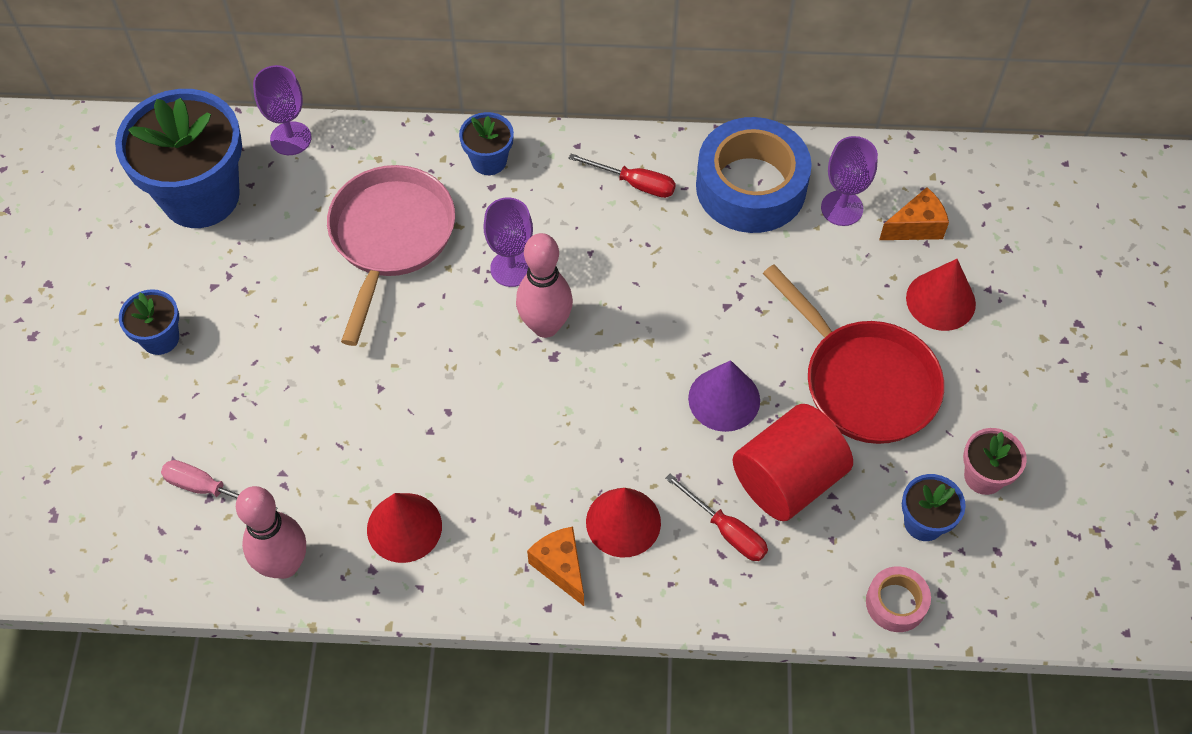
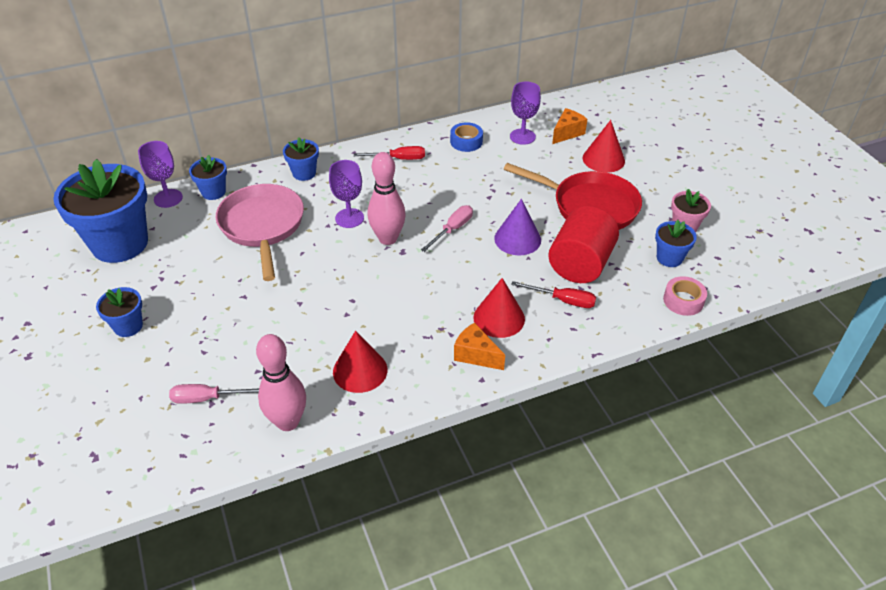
camera: 25 degrees left, 15 degrees down
(353, 150) = (213, 192): none -> blue flower pot
(642, 345) = (452, 230): none -> pink screwdriver
(751, 187) = (466, 142): blue tape -> blue tape, size x0.47

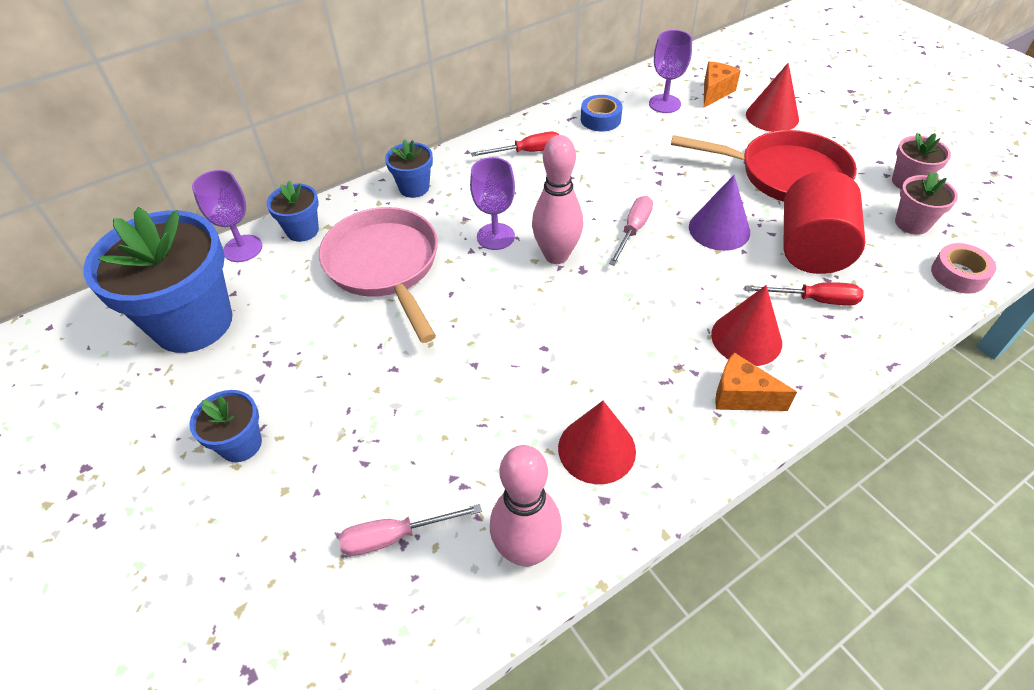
camera: 10 degrees left, 5 degrees up
(669, 258) = (912, 223): blue flower pot -> pink flower pot

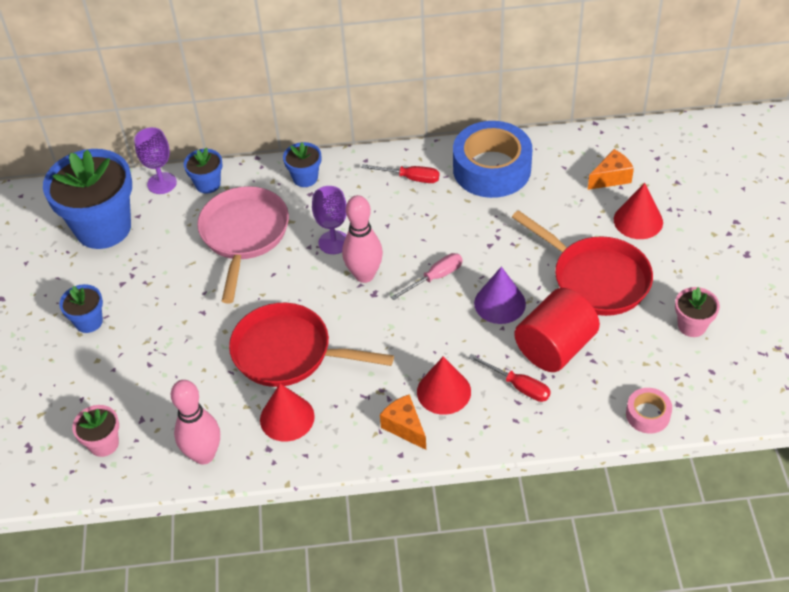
camera: 30 degrees right, 0 degrees up
(395, 536) = (140, 414): pink screwdriver -> none
(537, 371) = (288, 352): none -> red pan
(600, 119) = (492, 169): blue tape -> blue tape, size x2.11
(664, 104) = (557, 173): purple goblet -> none
(912, 223) = (656, 360): pink flower pot -> pink flower pot (104, 444)

